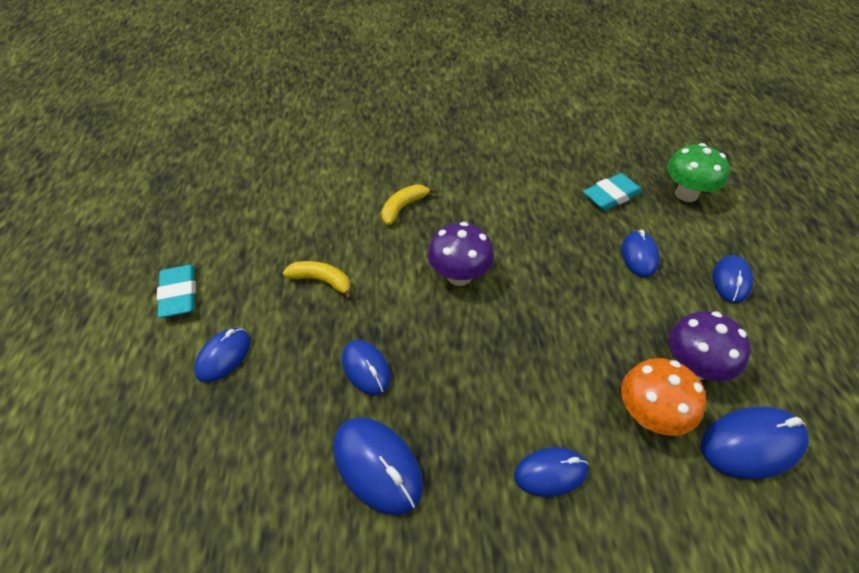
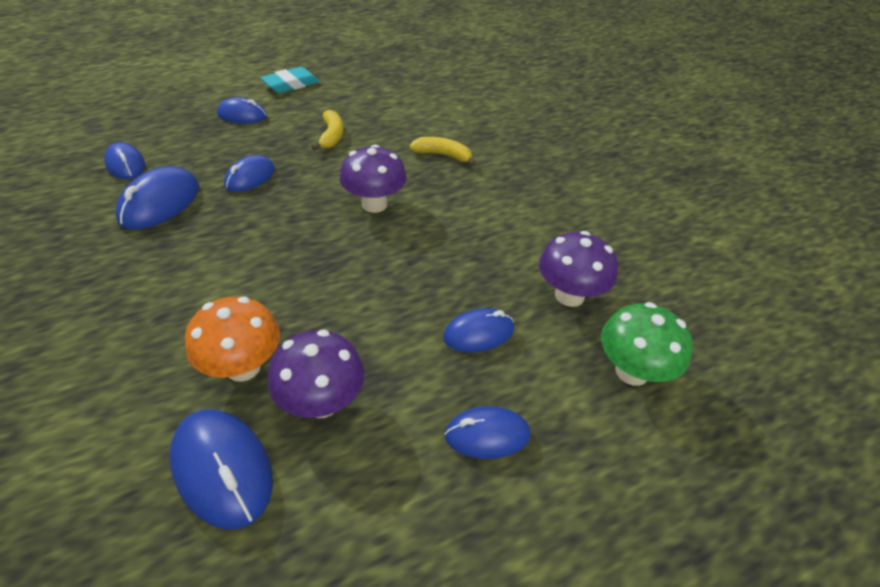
camera: 65 degrees right, 5 degrees down
(550, 473) = (164, 301): blue mouse -> blue mouse (126, 165)
(611, 196) = (569, 295): turquoise eraser -> purple mushroom

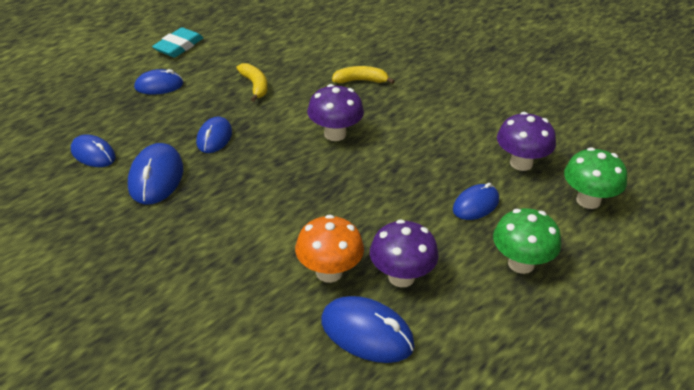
camera: 20 degrees left, 5 degrees down
(487, 435) = (521, 264): blue mouse -> green mushroom

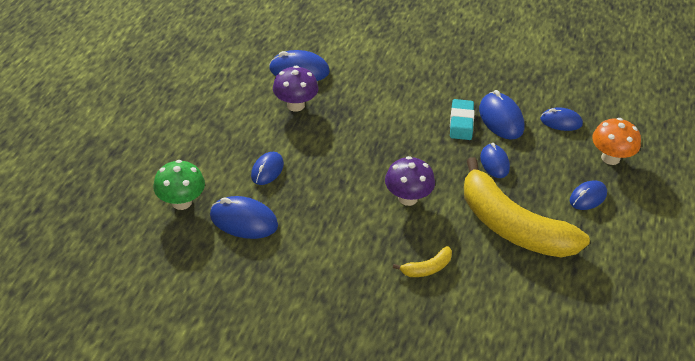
camera: 155 degrees right, 5 degrees up
(178, 46) = (624, 250): turquoise eraser -> turquoise eraser (461, 122)
(255, 86) = (512, 226): yellow banana -> yellow banana, size x2.49
(329, 272) = (341, 95): orange mushroom -> orange mushroom (610, 158)
(521, 163) = (243, 221): purple mushroom -> blue mouse
(521, 264) = (221, 136): green mushroom -> none

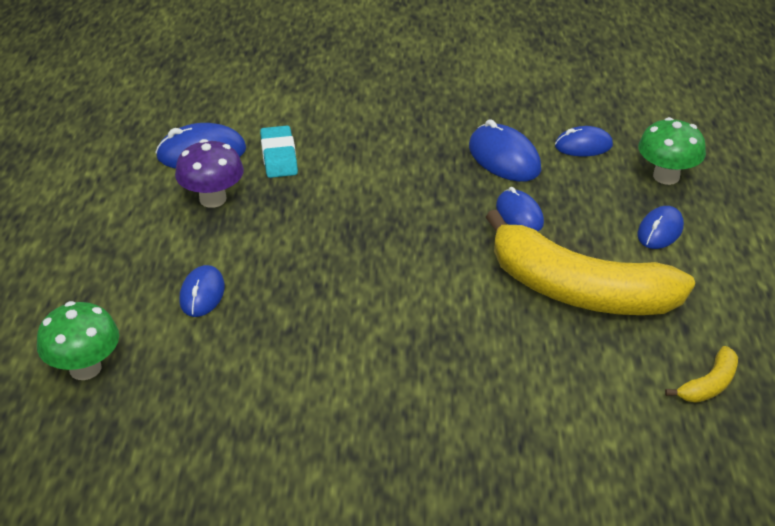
camera: 15 degrees left, 5 degrees down
(243, 221) = (191, 372): blue mouse -> none
(408, 198) = (420, 286): purple mushroom -> none
(427, 268) = (485, 374): yellow banana -> yellow banana (709, 385)
(461, 122) = (453, 174): turquoise eraser -> turquoise eraser (279, 156)
(610, 158) = (666, 176): orange mushroom -> green mushroom

